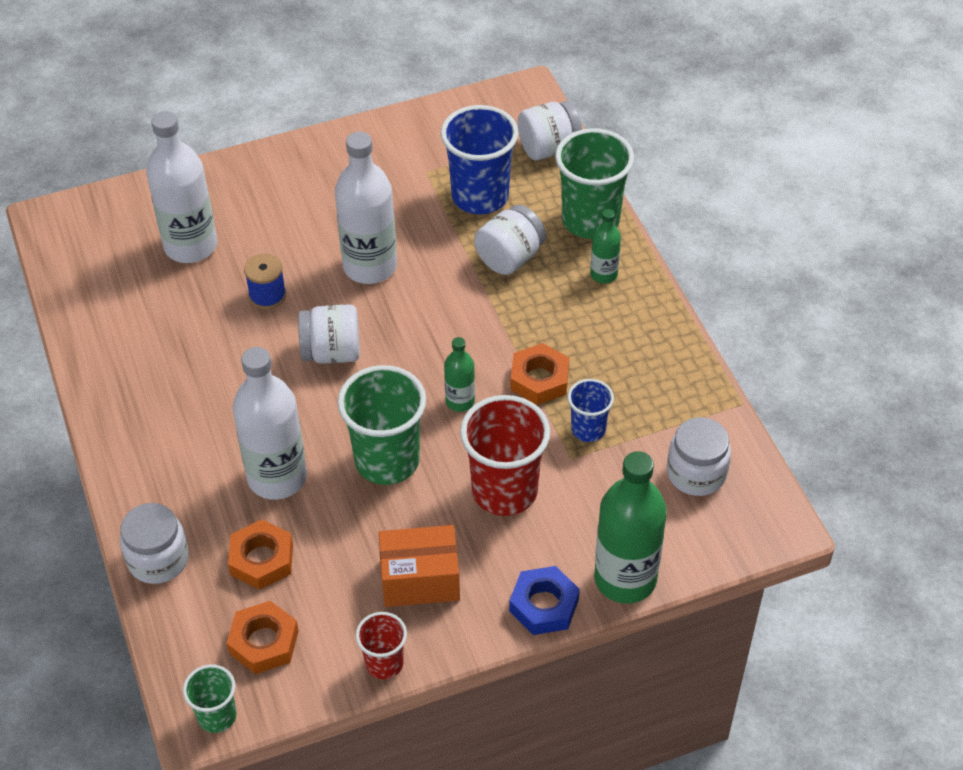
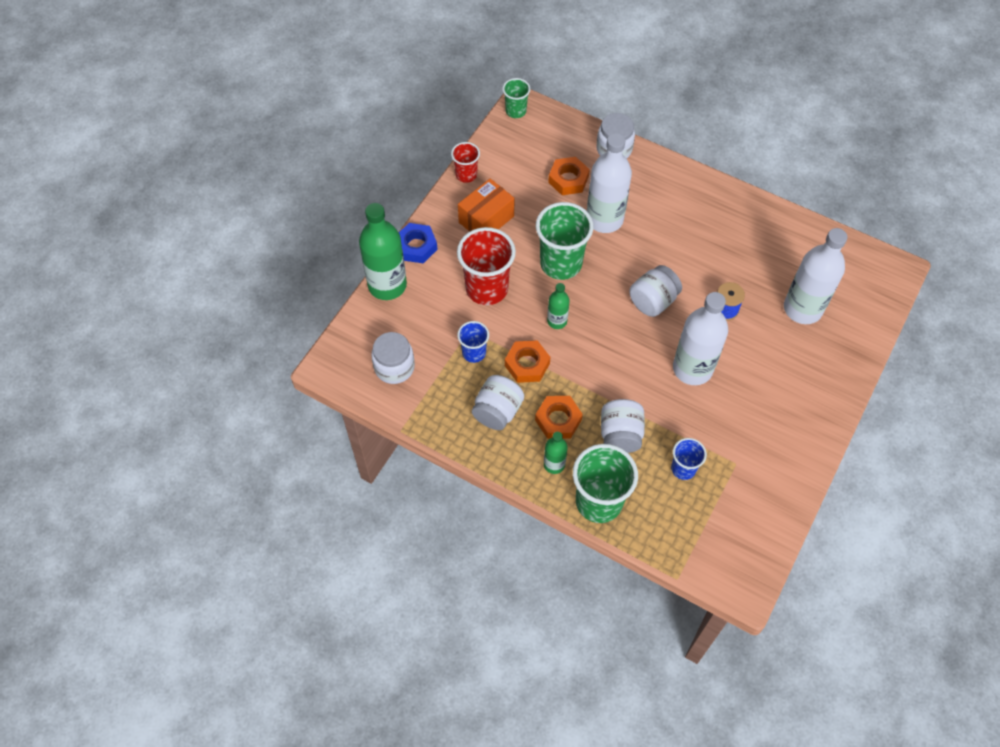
camera: 140 degrees right, 10 degrees up
(263, 642) = (528, 149): orange nut -> orange nut (558, 420)
(480, 196) = (683, 468): blue cup -> blue cup, size x0.54
(548, 148) = (680, 544): white jar -> white jar (497, 411)

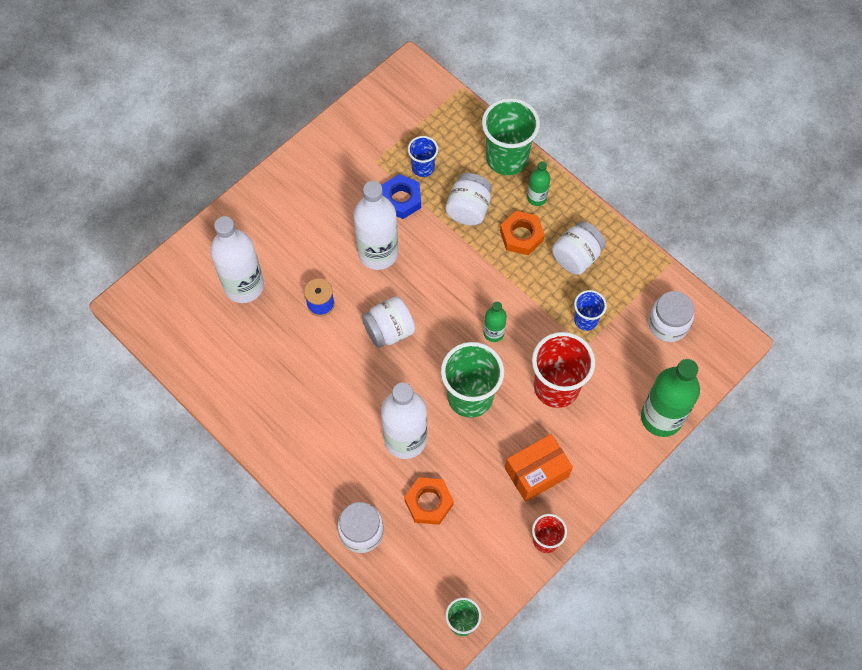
camera: 165 degrees left, 5 degrees up
(416, 246) = (622, 457): blue nut -> blue nut (401, 199)
(527, 364) = (536, 295): orange nut -> none

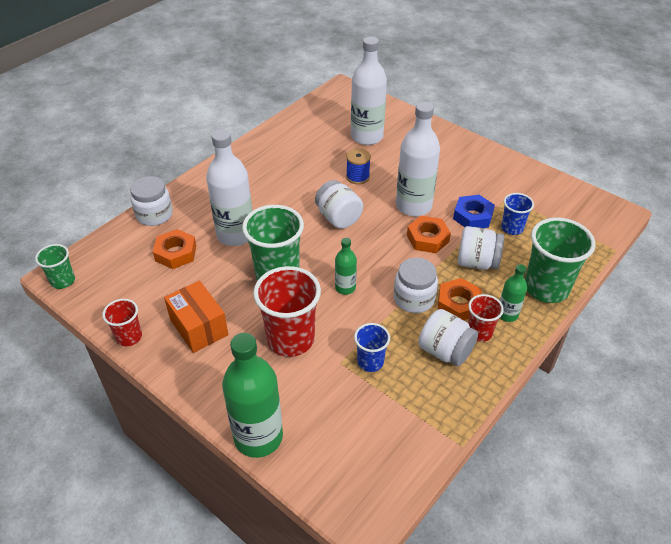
camera: 85 degrees right, 20 degrees down
(430, 247) = (427, 238): none -> orange nut
(556, 225) = (479, 332): none -> red cup
(668, 324) = (377, 442): white jar -> white jar (414, 299)

